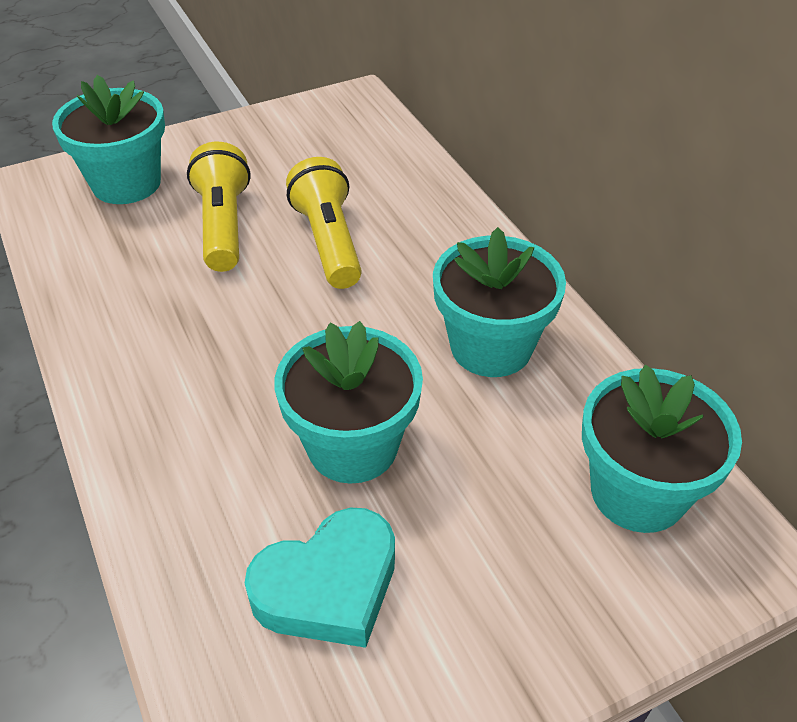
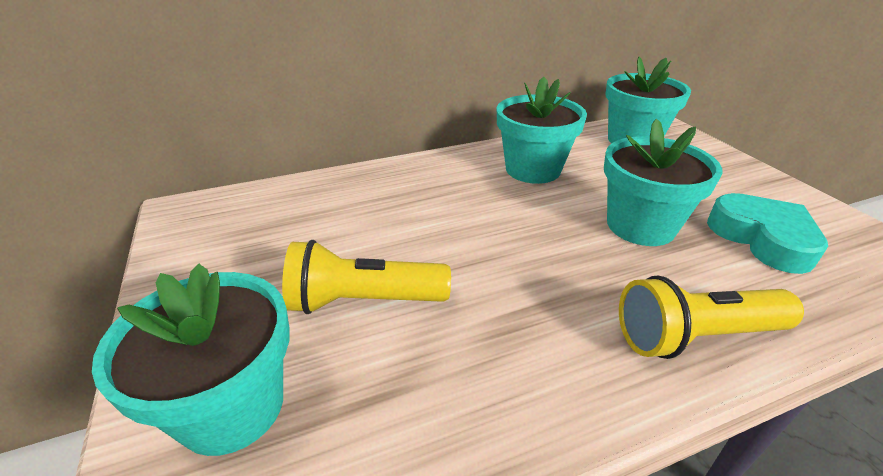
camera: 85 degrees left, 10 degrees down
(328, 242) = (409, 231): yellow flashlight -> yellow flashlight (695, 336)

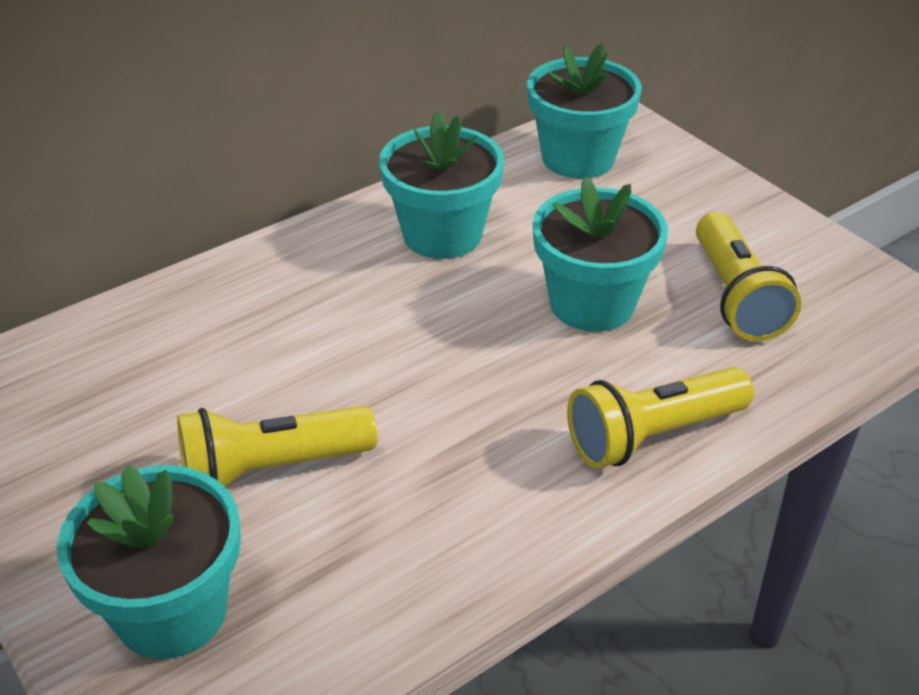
camera: 15 degrees left, 5 degrees up
(762, 238) = (735, 296): turquoise heart -> yellow flashlight

